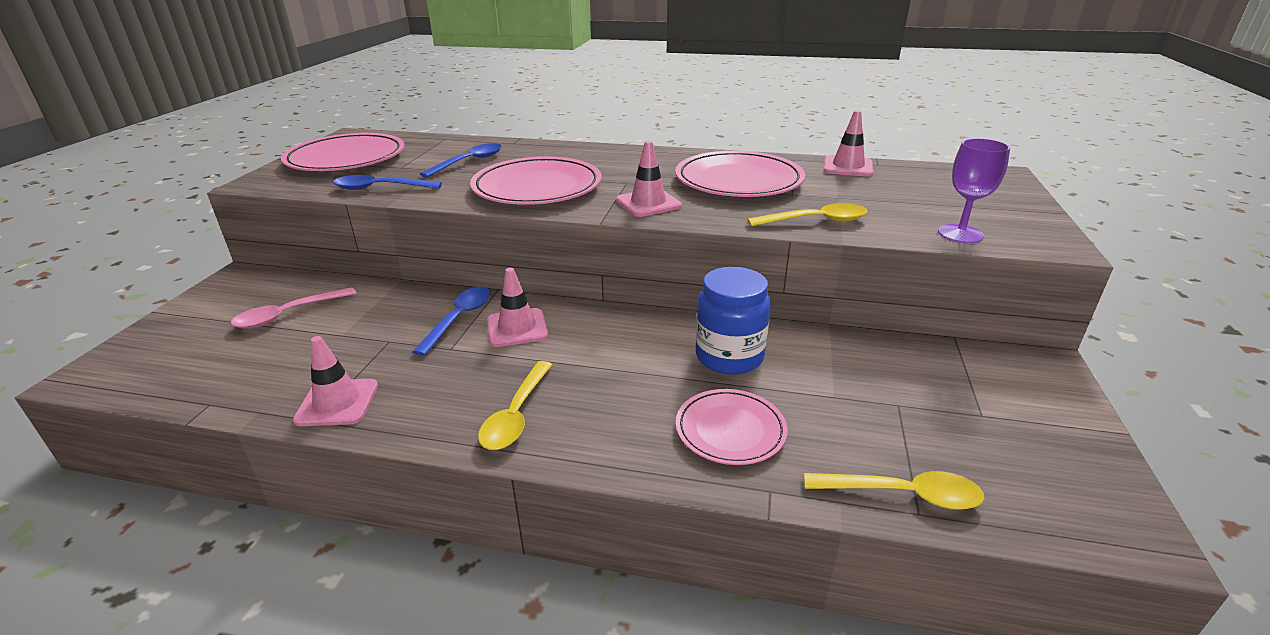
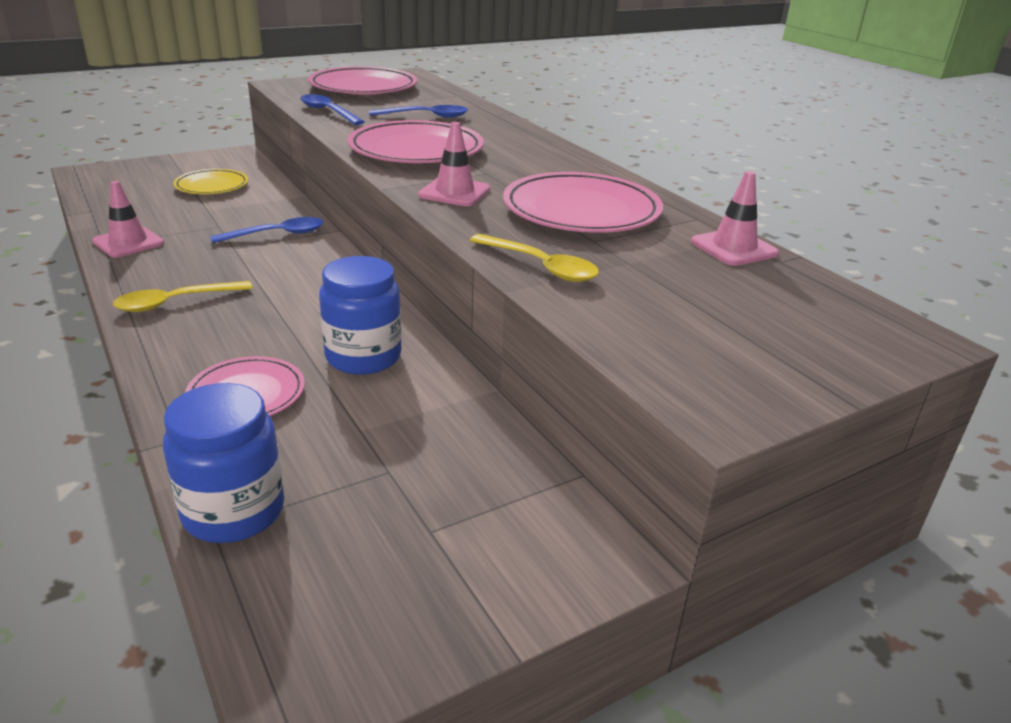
camera: 45 degrees right, 0 degrees up
(289, 314) = (212, 186): pink spoon -> yellow plate
(517, 328) = (291, 258): pink traffic cone -> none
(902, 494) = (234, 511): yellow spoon -> blue jar
(960, 234) = (644, 347): purple goblet -> none

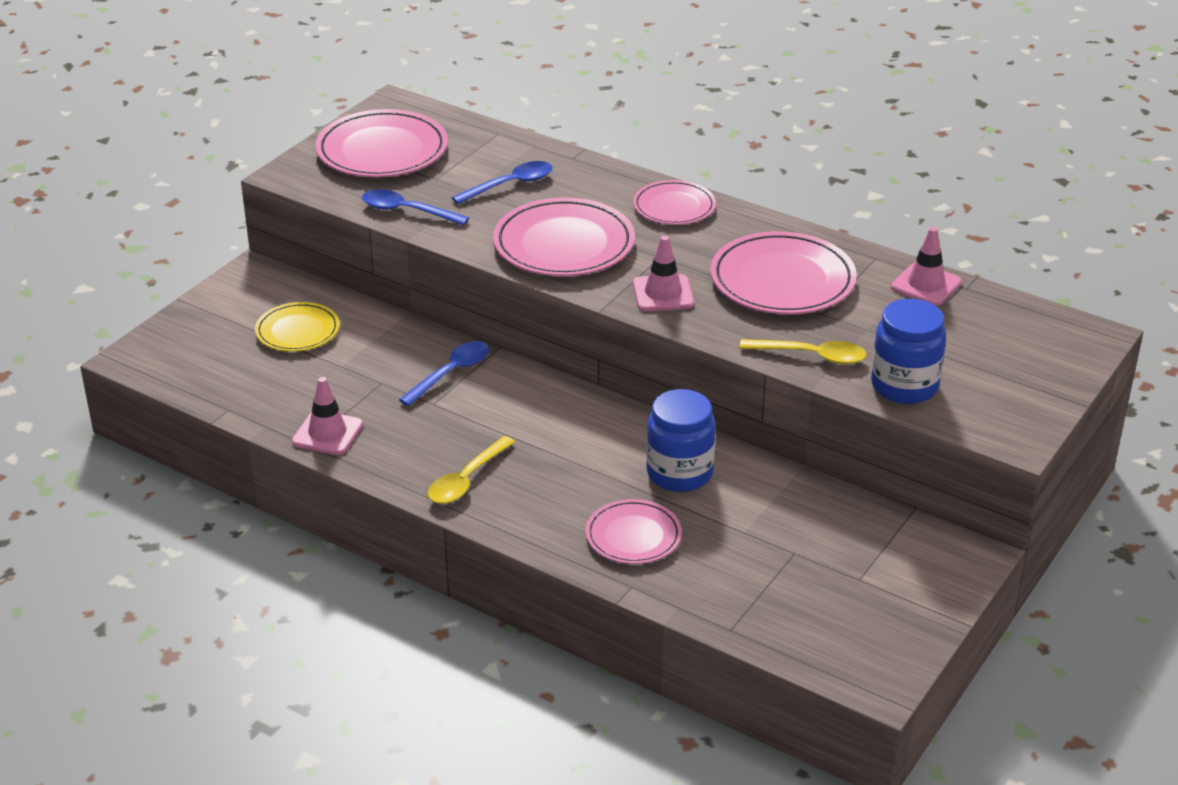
camera: 25 degrees left, 5 degrees up
(234, 511) = (730, 615): blue jar -> blue jar (904, 386)
(541, 151) = (674, 207): none -> pink plate

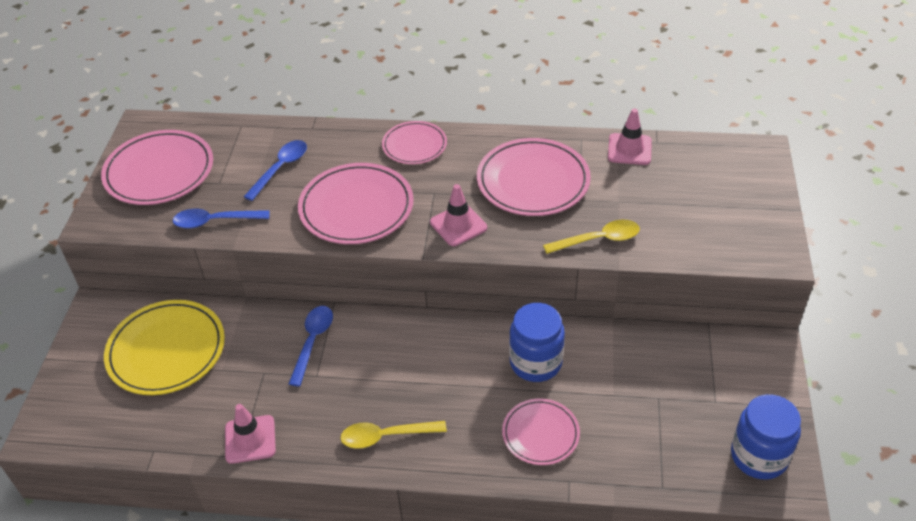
camera: 25 degrees left, 10 degrees up
(297, 331) = (166, 350): yellow plate -> yellow plate, size x1.66
(467, 479) = (386, 436): yellow spoon -> yellow spoon turned 75 degrees clockwise
(904, 386) = (677, 240): blue jar -> blue jar (759, 456)

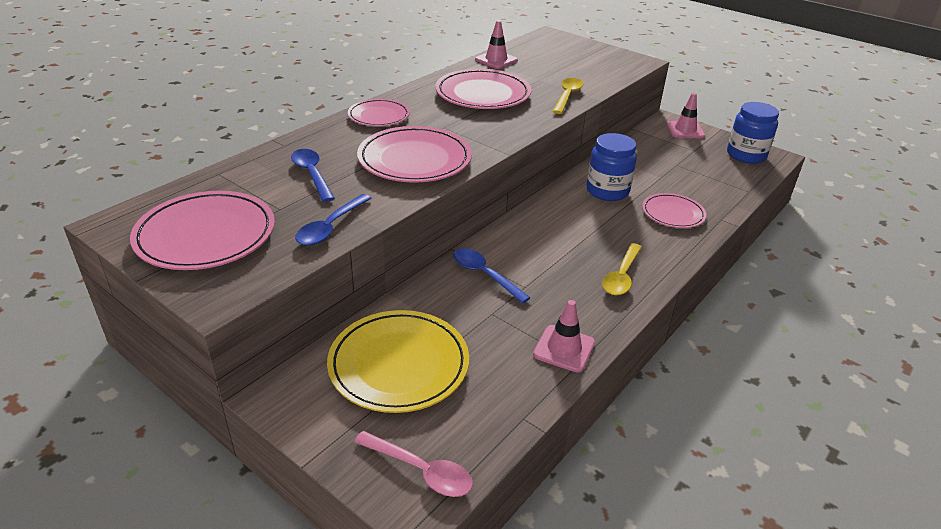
camera: 60 degrees left, 10 degrees down
(72, 418) = (420, 470): none -> pink spoon
(458, 225) = (491, 131): pink traffic cone -> pink traffic cone (685, 130)

